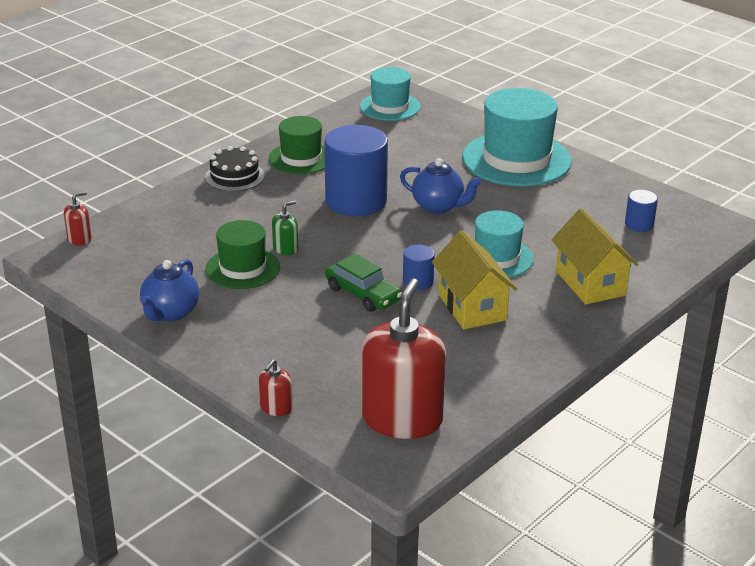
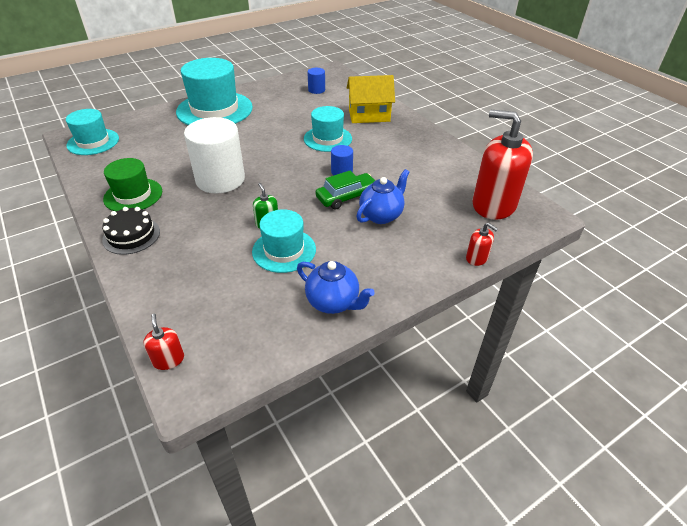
camera: 75 degrees left, 10 degrees up
(242, 268) = (284, 250): green hat -> turquoise hat
(356, 201) = (220, 179): blue cylinder -> white cylinder
(438, 206) = (252, 147): blue teapot -> blue teapot (381, 215)
(472, 307) = (379, 157): yellow house -> none

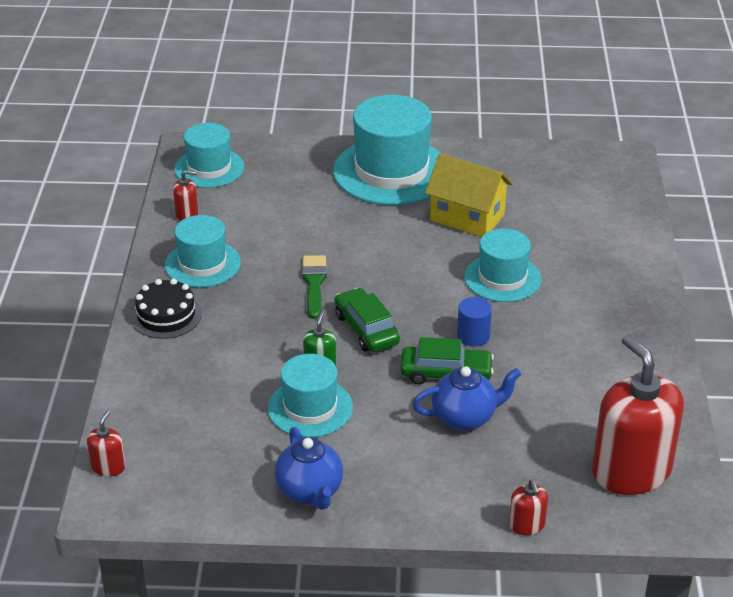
camera: 35 degrees right, 5 degrees down
(97, 171) = (187, 214): none -> red soap dispenser
(133, 195) = (202, 264): green hat -> turquoise hat
(220, 179) = (314, 283): white cylinder -> green brush
(276, 192) = (366, 329): none -> green car
(316, 90) = (564, 188): blue cylinder -> none
(369, 115) = (599, 263): yellow house -> yellow house (467, 217)

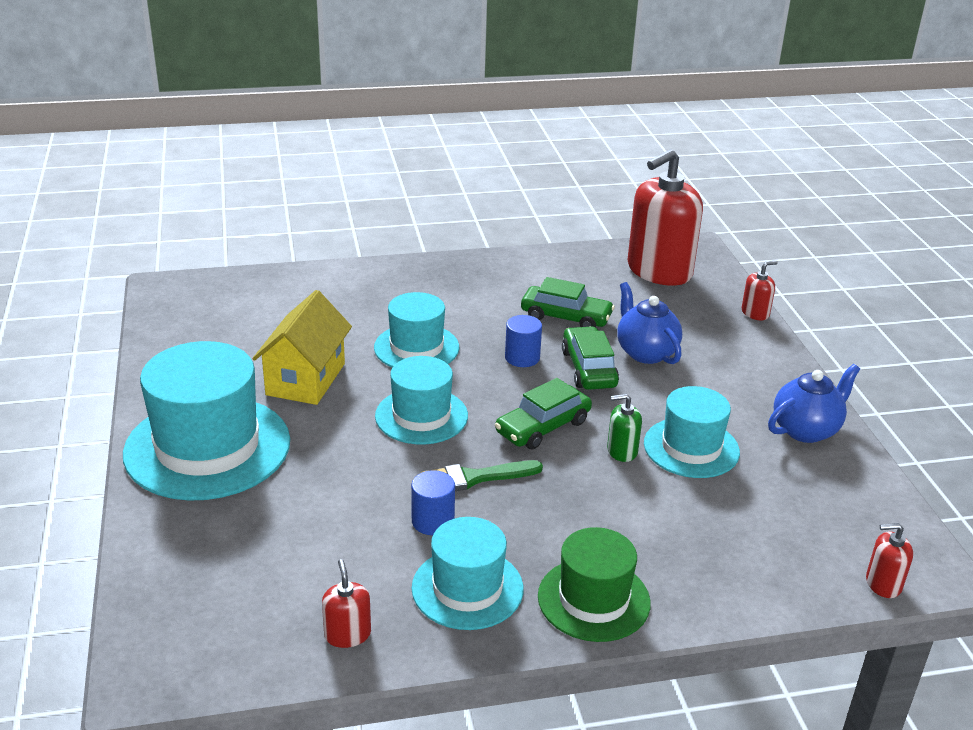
camera: 105 degrees left, 5 degrees down
(166, 315) = (593, 599): black cake -> green hat
(209, 168) = (211, 637): turquoise hat -> turquoise hat (421, 416)
(274, 258) = (433, 521): none -> blue cylinder
(540, 377) = (566, 317): none -> green car

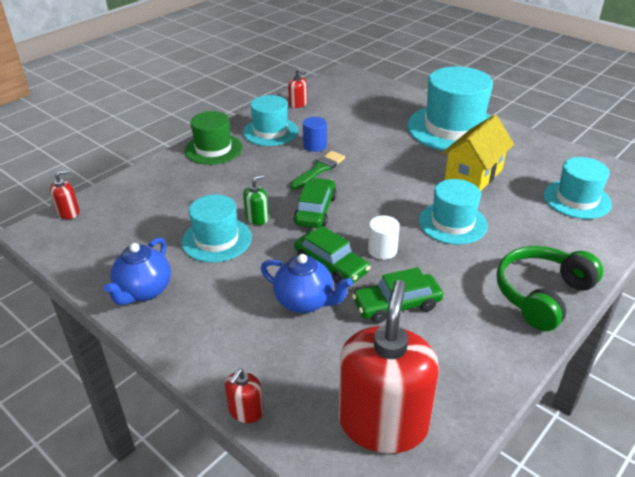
camera: 145 degrees right, 5 degrees up
(306, 379) = (473, 175): yellow house -> yellow house turned 60 degrees clockwise
(421, 416) = (386, 185): turquoise hat -> turquoise hat (577, 199)
(437, 273) = (542, 295): none -> green headphones
(522, 358) = (382, 250): blue cylinder -> white cylinder

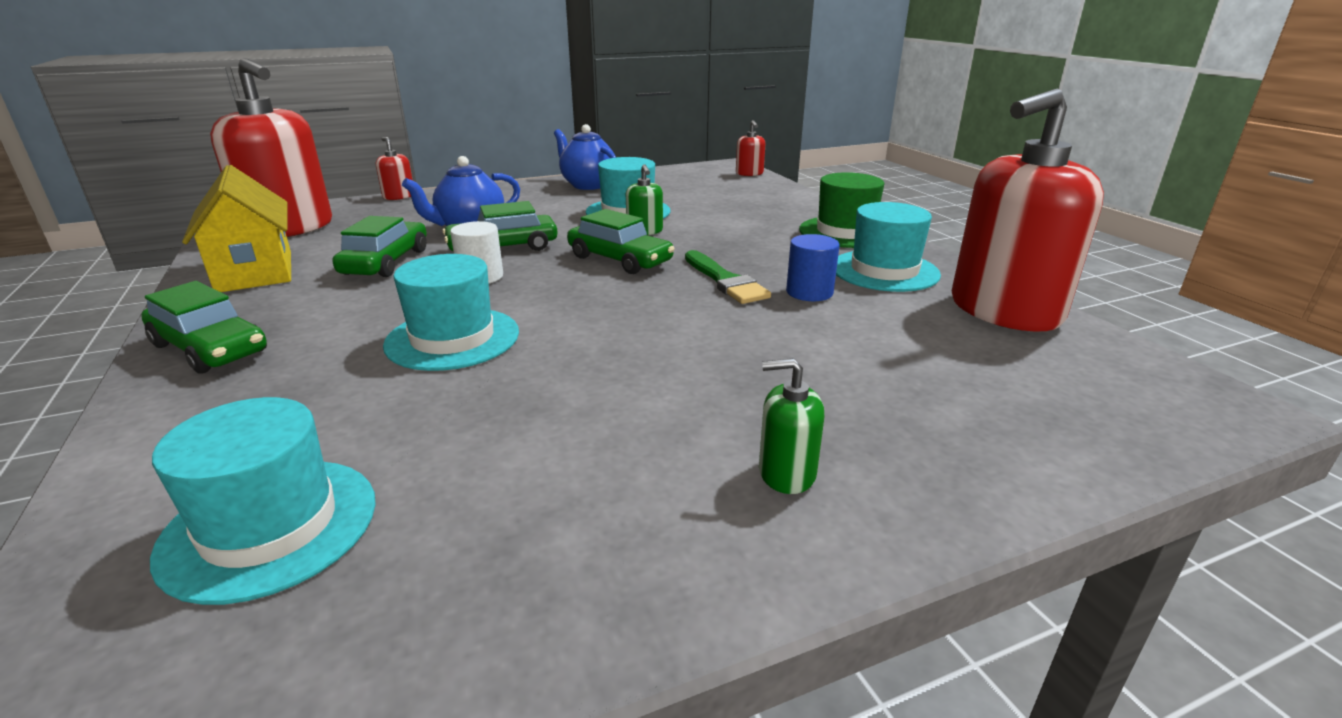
camera: 115 degrees right, 10 degrees down
(298, 104) = (1004, 310): red soap dispenser -> red soap dispenser, size x2.38
(453, 128) = (786, 473): turquoise hat -> green soap dispenser
(473, 175) = (551, 414): yellow house -> yellow house (255, 271)
(542, 295) = (210, 348): green headphones -> green car

